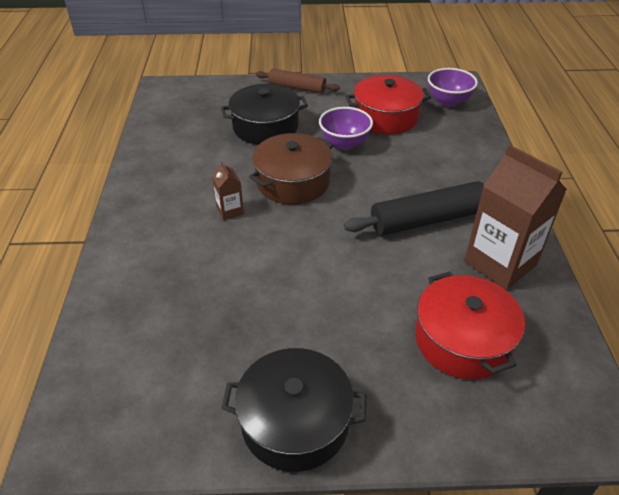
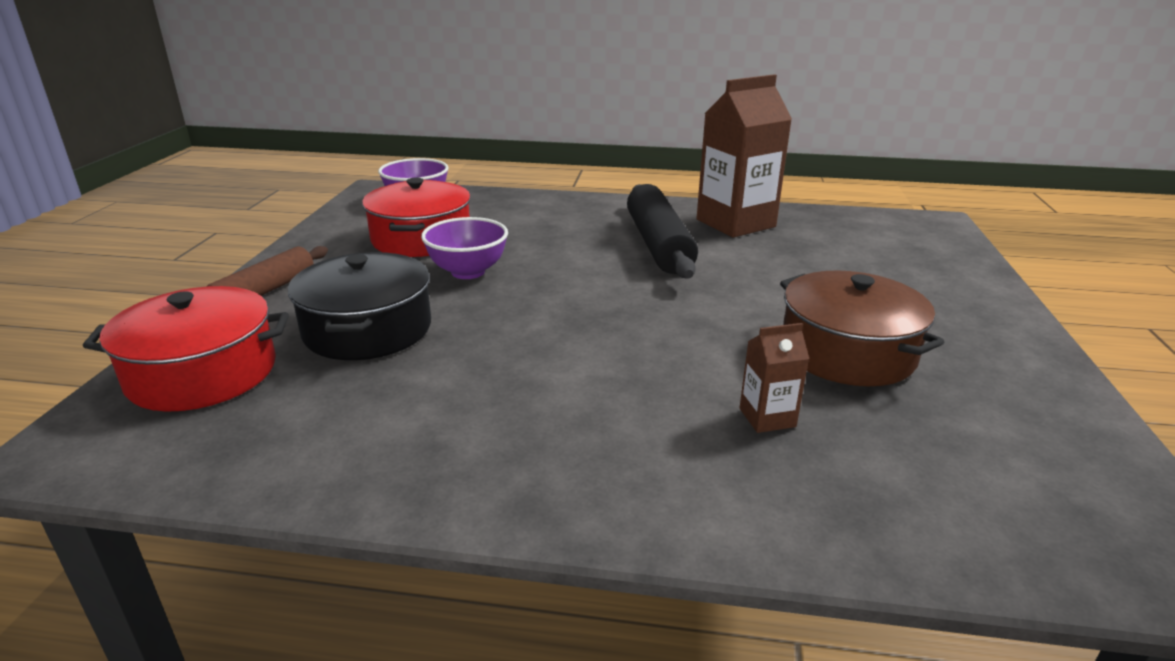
camera: 80 degrees left, 15 degrees down
(230, 210) = (600, 378): brown carton -> brown carton (767, 417)
(293, 182) = (544, 318): brown pot -> brown pot (847, 352)
(295, 421) = (1009, 355): black pot -> none
(463, 340) = (851, 255): red pot -> red pot (202, 373)

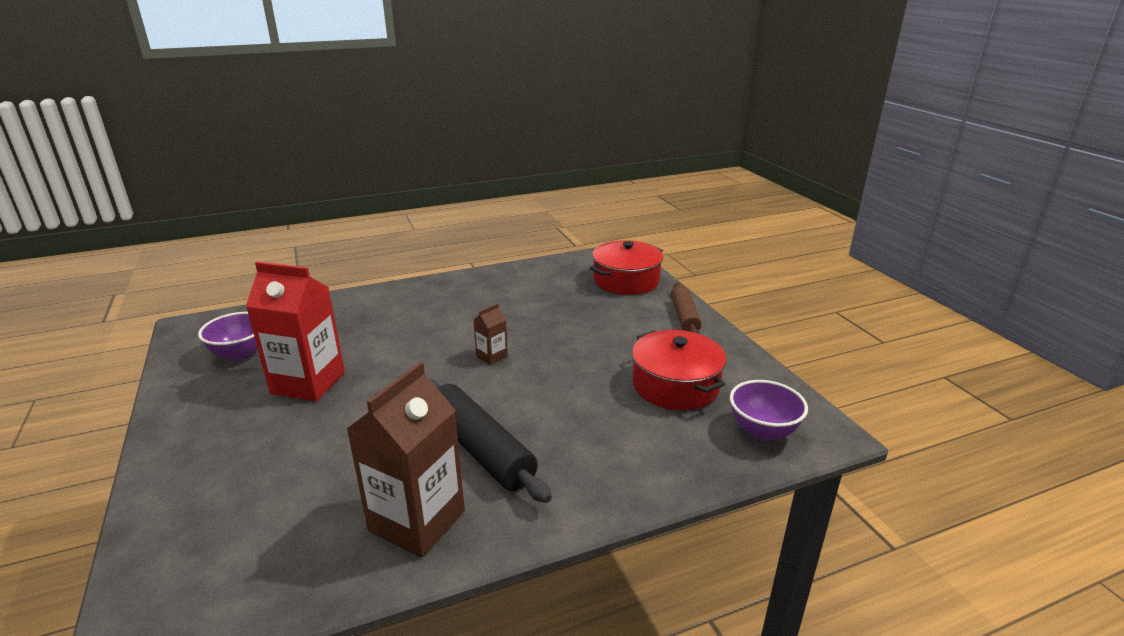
camera: 150 degrees right, 0 degrees up
(367, 329) = (592, 315): black pot -> none
(468, 272) = (596, 366): purple bowl -> purple bowl (240, 354)
(767, 417) = (356, 333): brown carton -> brown carton (492, 356)
(847, 352) = (308, 383): brown pot -> red carton

